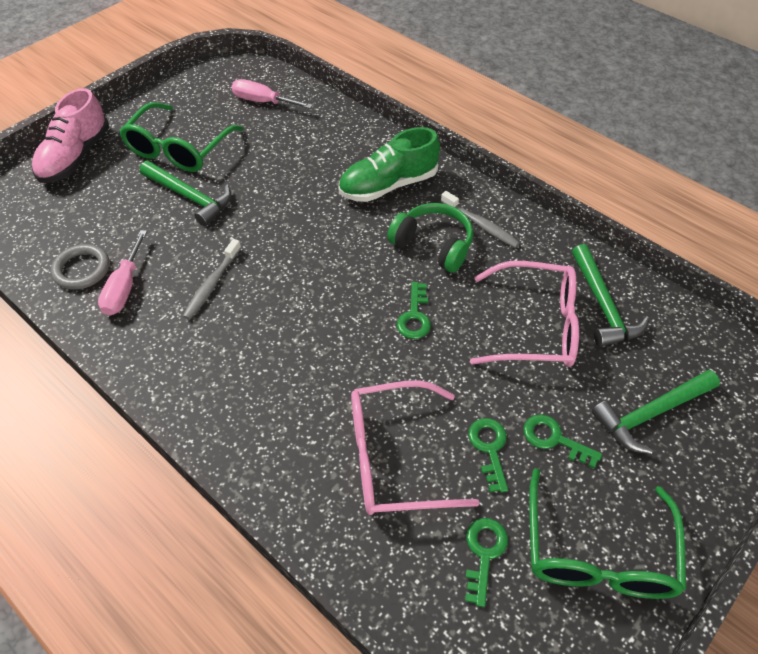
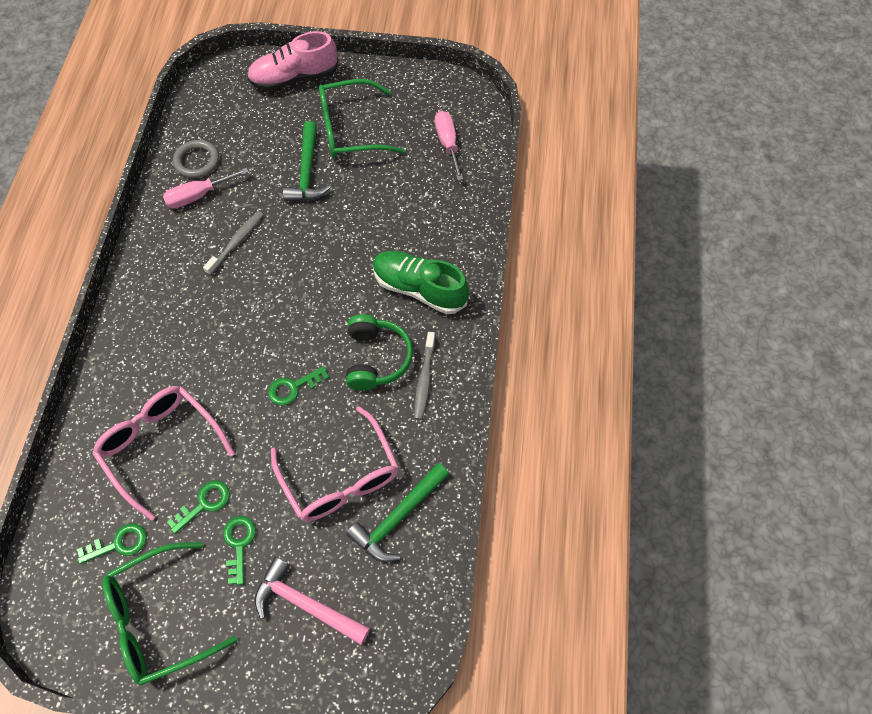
camera: 55 degrees right, 10 degrees up
(212, 284) = (236, 242): grey toothbrush -> grey toothbrush turned 135 degrees clockwise
(650, 414) = (306, 604): green hammer -> pink hammer

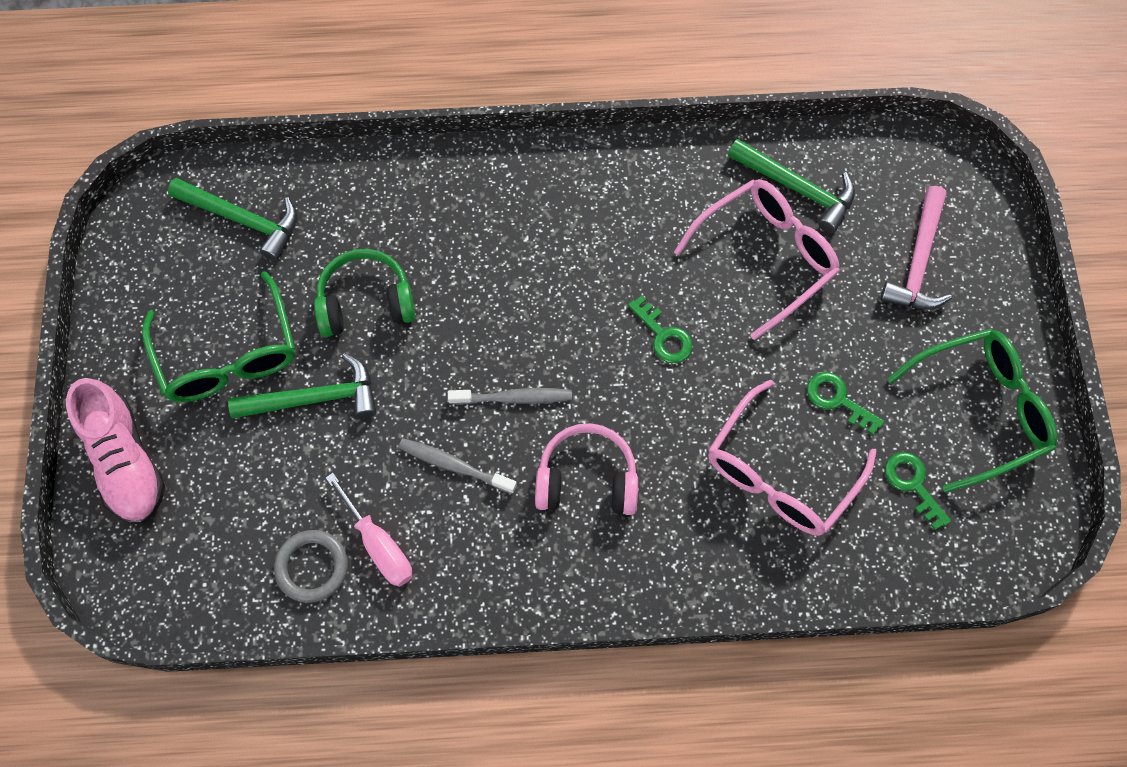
camera: 100 degrees left, 5 degrees up
(159, 619) = (981, 410): green glasses -> green glasses turned 75 degrees counterclockwise
(200, 318) = (587, 479): none -> pink headphones
(239, 544) = (874, 348): green key -> none
(376, 358) = (603, 248): green headphones -> green headphones (365, 303)
(419, 289) = (491, 216): green shoe -> none
(424, 379) = (619, 189): grey toothbrush -> grey toothbrush (513, 398)
(448, 144) = (243, 220): pink screwdriver -> green hammer

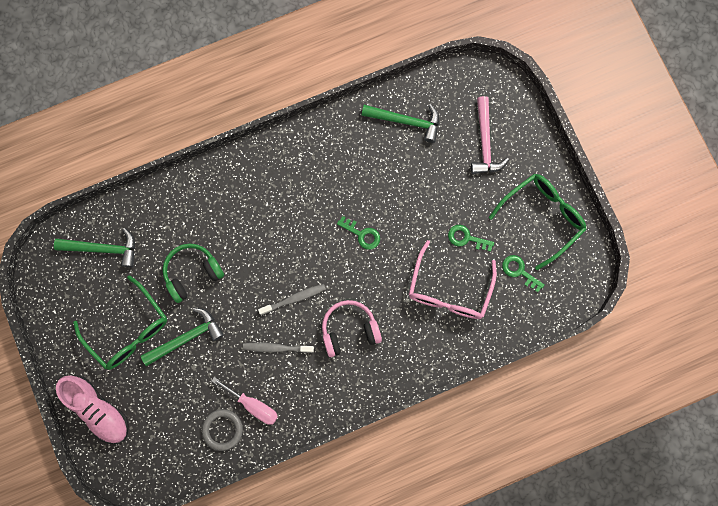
camera: 20 degrees left, 10 degrees up
(766, 257) = (402, 168): pink glasses -> none

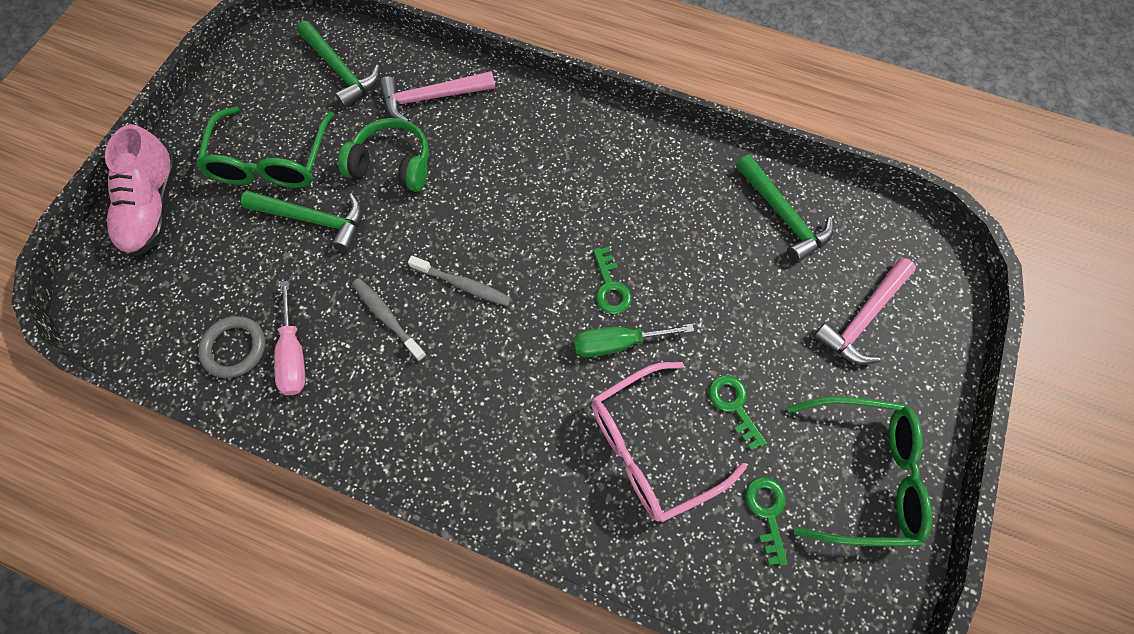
camera: 45 degrees right, 10 degrees down
(170, 218) = (431, 98): none -> pink hammer
(349, 330) = (485, 377): pink headphones -> none
(391, 258) = (617, 343): none -> green screwdriver

